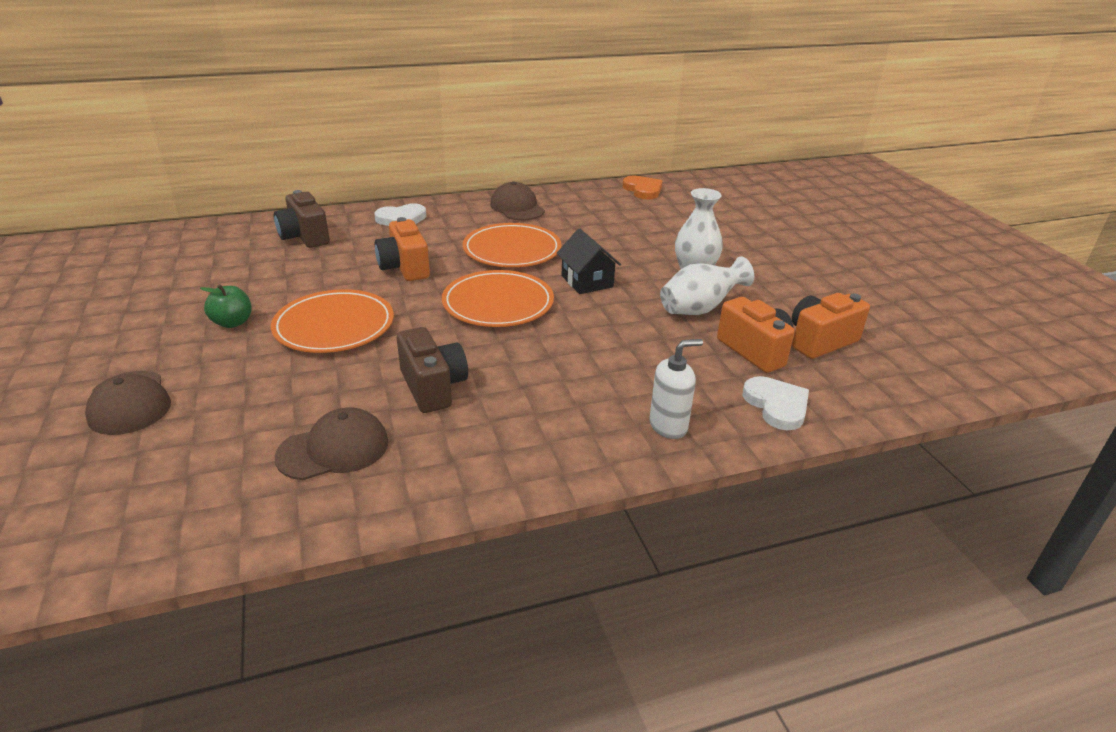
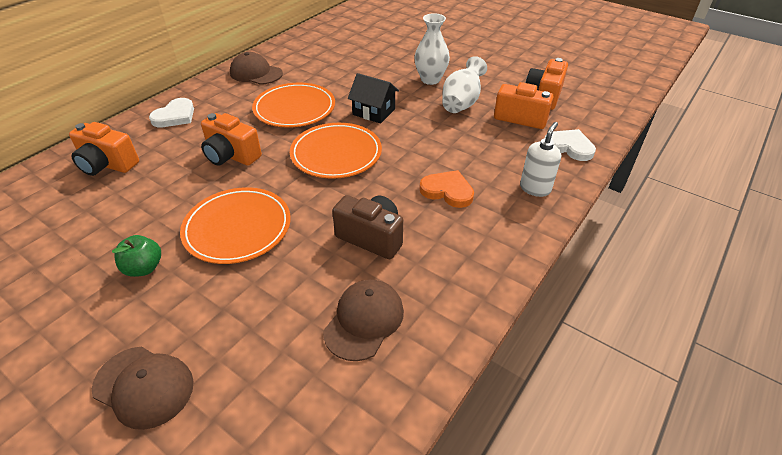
camera: 35 degrees left, 10 degrees up
(304, 237) = (107, 165): brown camera -> orange camera
(643, 190) = (327, 29): orange heart -> orange heart (447, 191)

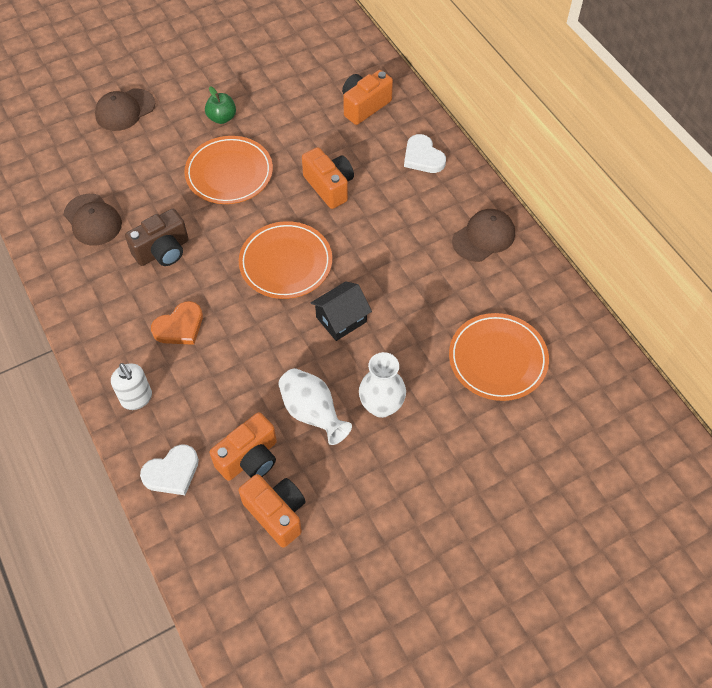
camera: 115 degrees right, 15 degrees up
(231, 156) = (329, 186): orange camera -> orange camera turned 90 degrees clockwise
(294, 108) = (386, 252): orange plate -> orange plate (497, 359)

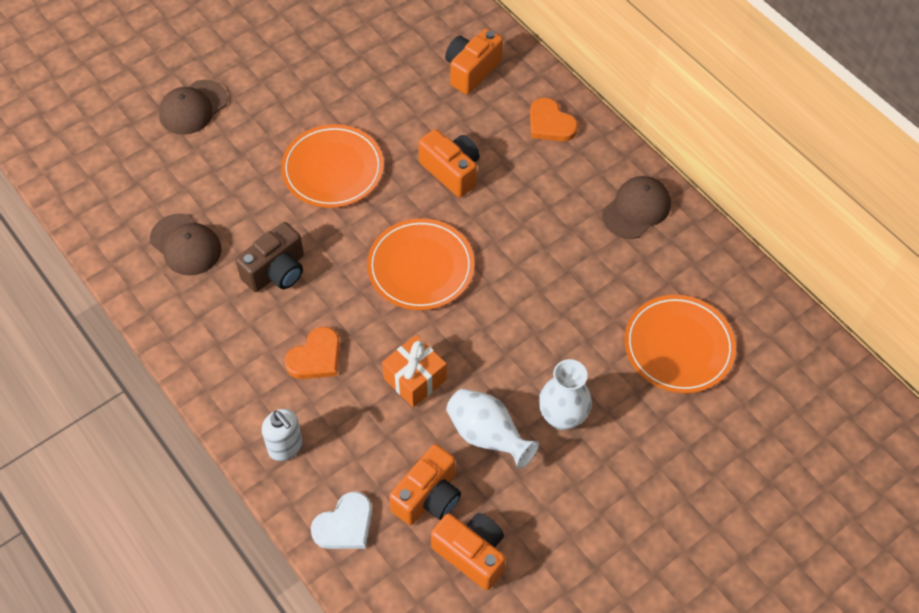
camera: 10 degrees left, 0 degrees up
(222, 118) = (309, 104): green apple -> none
(260, 356) = (415, 379): none -> orange gift
(341, 319) = (497, 324): black house -> none
(423, 157) = (550, 124): white heart -> orange heart

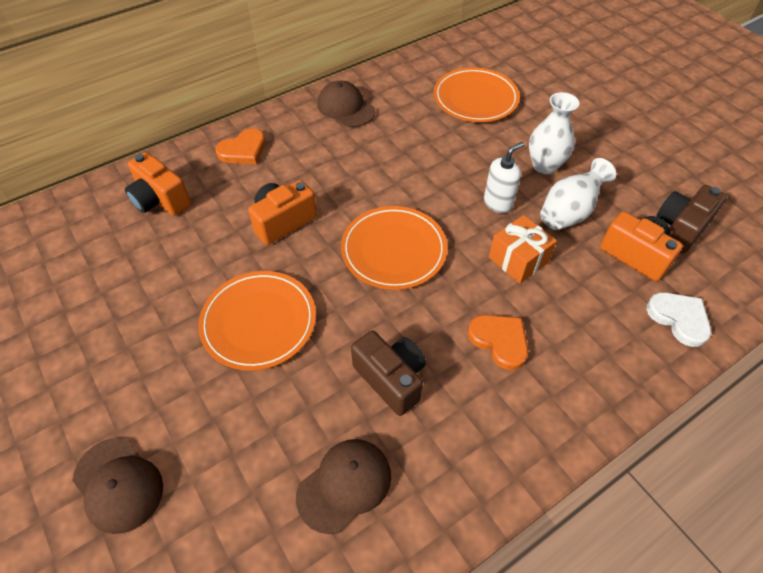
camera: 85 degrees left, 5 degrees down
(285, 447) = (607, 369): white soap dispenser -> white soap dispenser (498, 203)
(471, 554) = (680, 229): orange camera -> brown camera

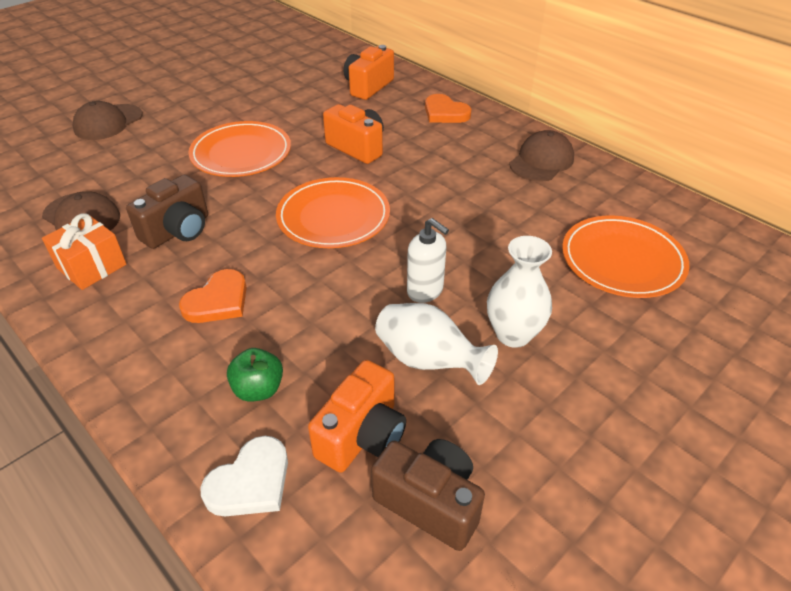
camera: 80 degrees right, 10 degrees down
(518, 260) = (334, 312): orange gift -> orange gift (91, 266)
(598, 312) = (258, 389): none -> green apple

